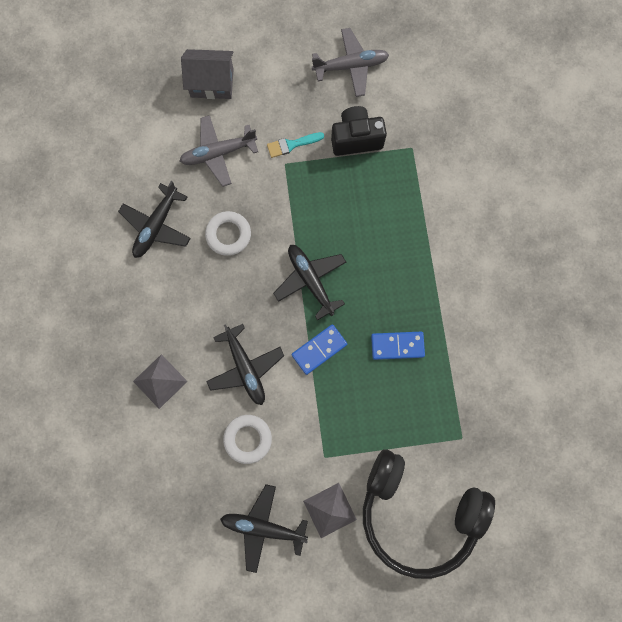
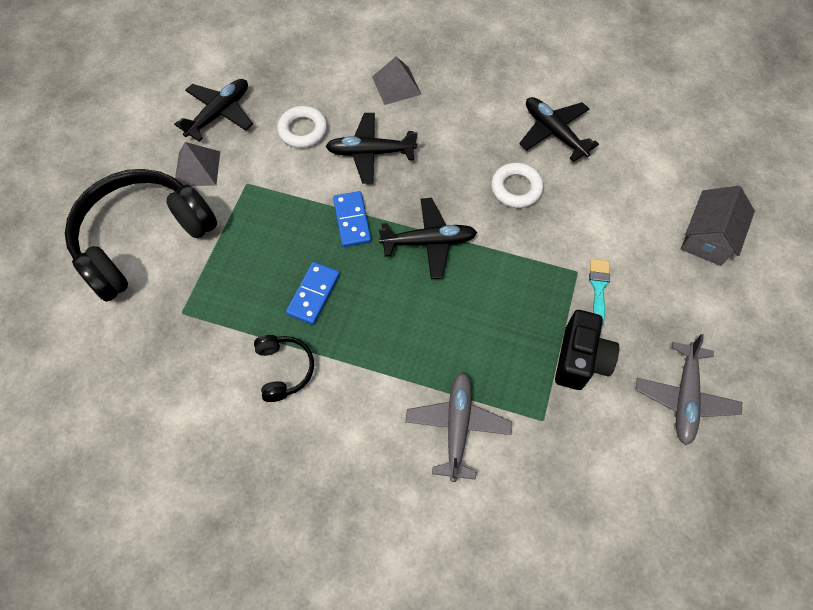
camera: 115 degrees right, 15 degrees down
(218, 153) = (615, 213): grey plane -> grey plane (457, 426)
(465, 335) = (284, 369): none -> black headphones

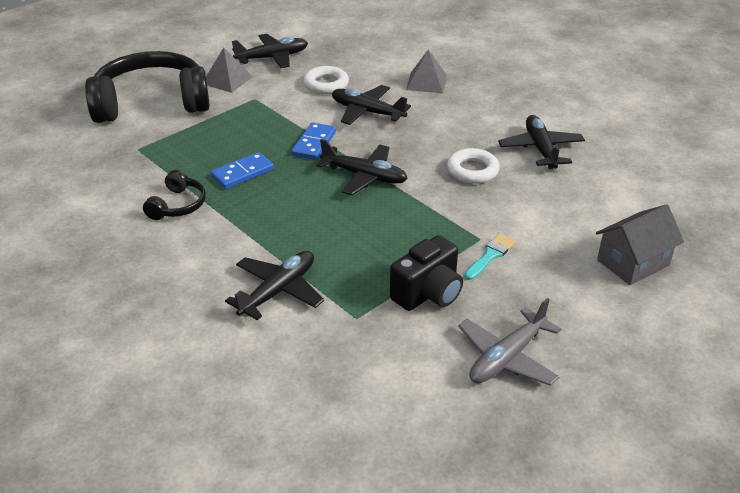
camera: 30 degrees right, 25 degrees down
(457, 426) = (278, 291): grey plane -> black plane

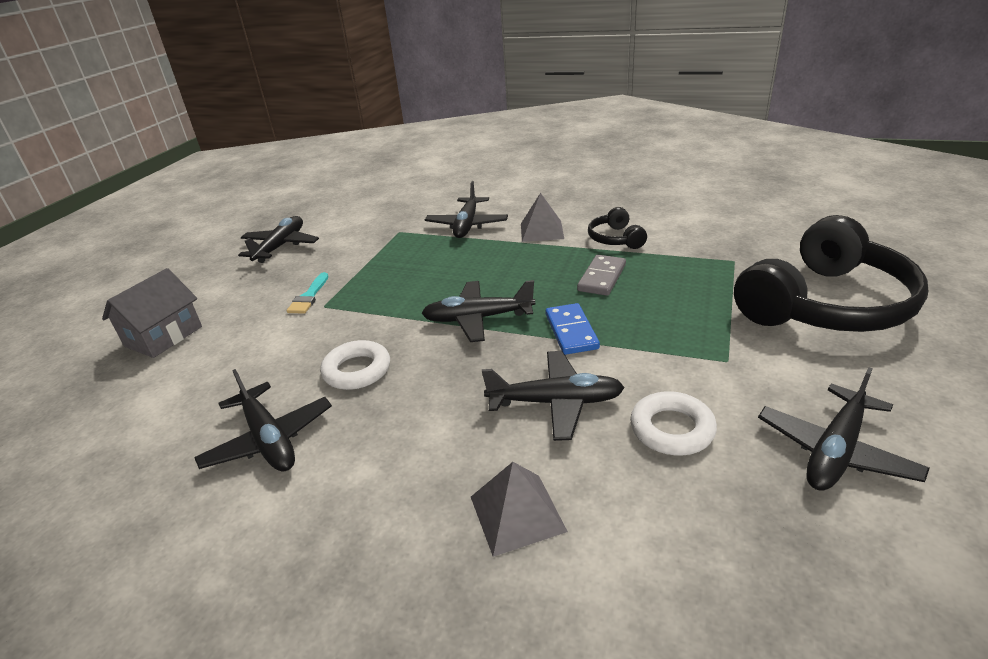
camera: 155 degrees right, 5 degrees down
(227, 80) = (813, 373): grey pyramid -> grey pyramid (542, 231)
(242, 173) = (602, 278): blue domino -> grey domino
(428, 293) = (353, 257): black camera -> none
(507, 358) = (281, 246): grey plane -> black plane

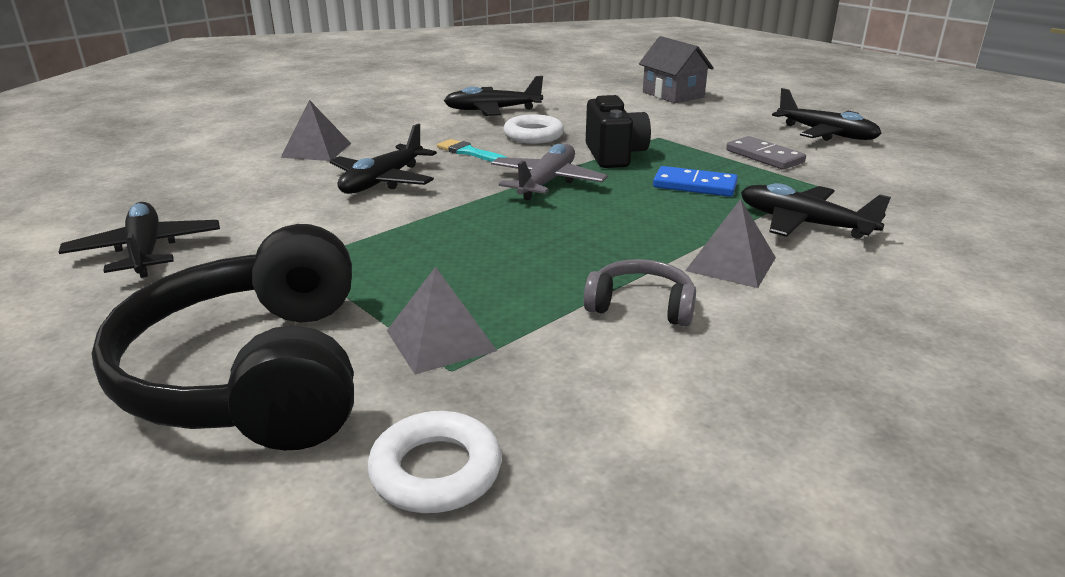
camera: 115 degrees right, 5 degrees down
(309, 296) = (685, 134): turquoise brush -> turquoise brush (469, 152)
(389, 310) = (614, 155): none -> black camera
(477, 319) = (547, 182): black plane -> grey plane
(571, 331) = (462, 212): blue domino -> blue domino (694, 185)
(602, 278) = (541, 258): grey domino -> grey domino (764, 156)
(615, 239) = (641, 306): black headphones -> grey headphones
(672, 429) = (282, 207): white ring -> white ring (436, 471)
(719, 272) = (440, 340): none -> grey pyramid

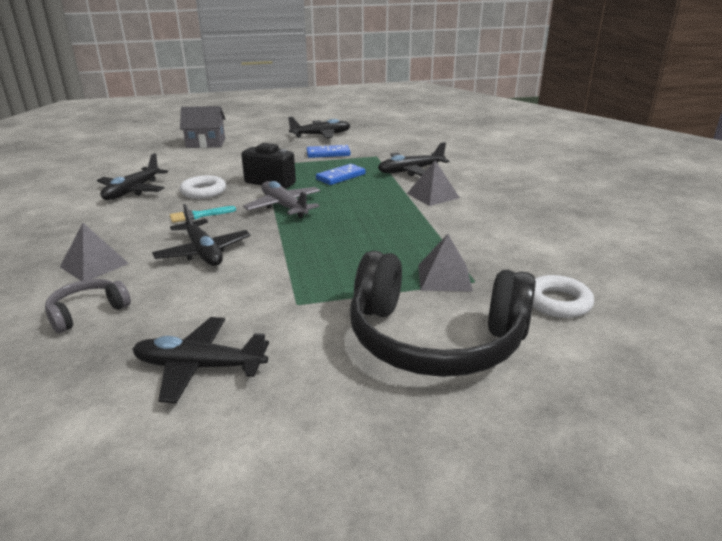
camera: 60 degrees left, 0 degrees up
(641, 306) = (453, 224): grey headphones -> grey headphones (87, 312)
(764, 156) = (328, 154): grey domino -> blue domino

